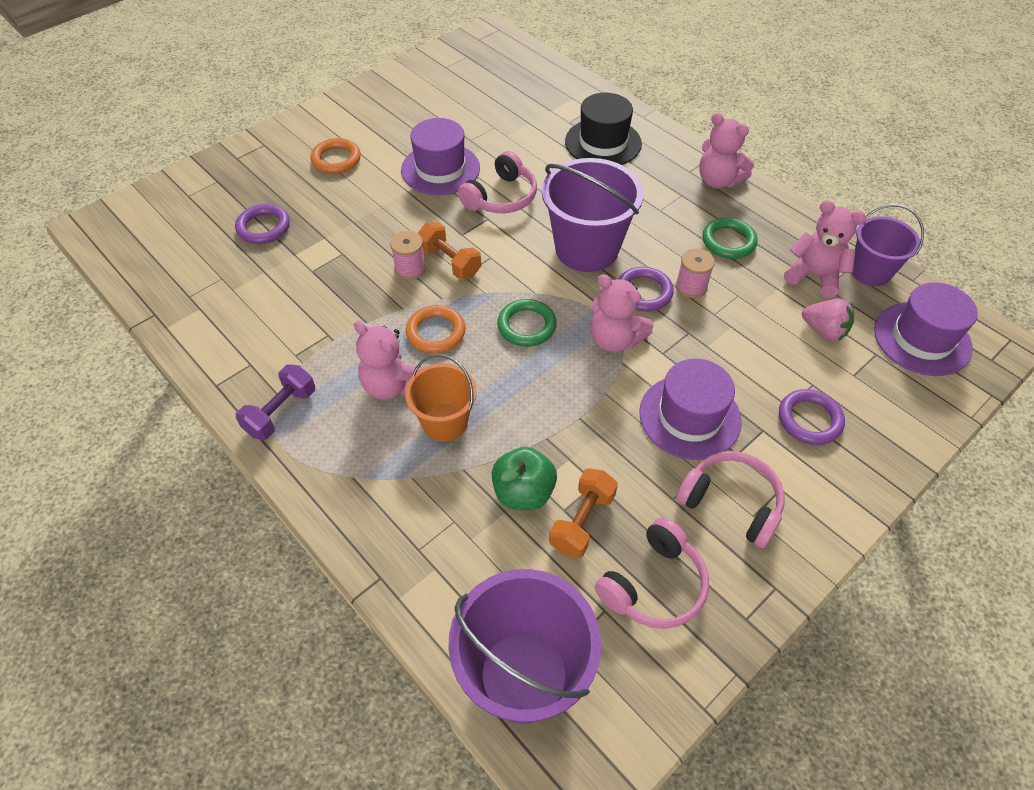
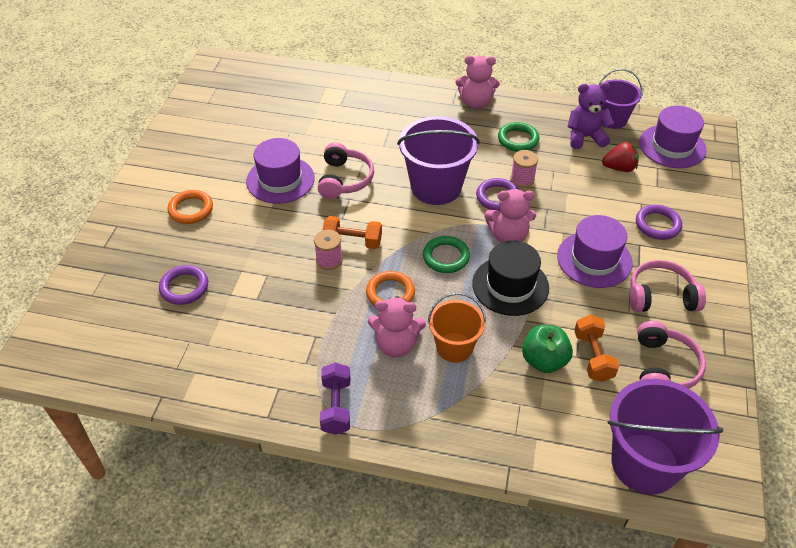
camera: 35 degrees left, 5 degrees down
(603, 143) = (378, 109): black hat -> black hat (510, 285)
(814, 276) = (585, 137): pink teddy bear -> purple teddy bear
(824, 330) = (619, 168): pink strawberry -> red strawberry

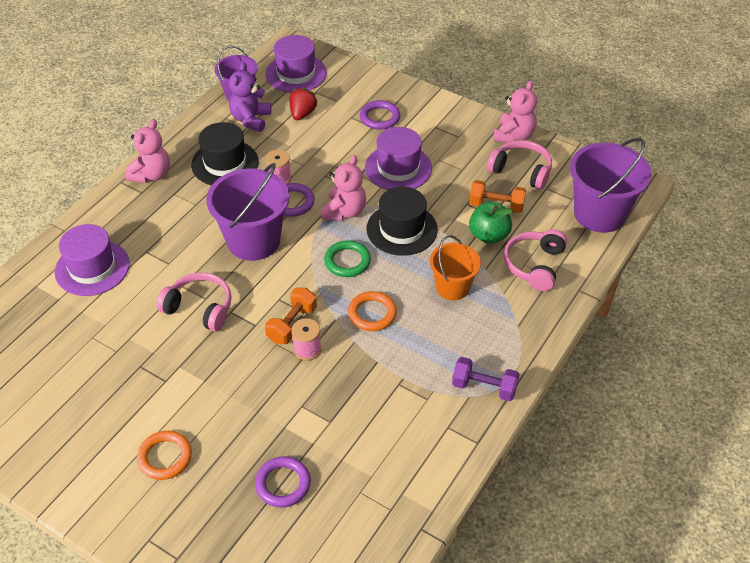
camera: 70 degrees left, 0 degrees up
(280, 180) = (166, 363): purple hat -> purple hat (92, 268)
(396, 344) = (433, 326): pink teddy bear -> pink teddy bear (514, 135)
(518, 139) = (225, 163): green ring -> black hat
(661, 296) = (454, 145): pink headphones -> pink headphones (535, 265)

